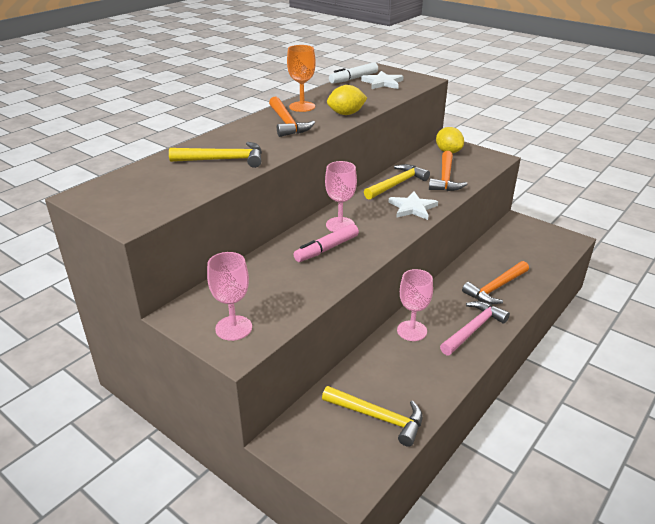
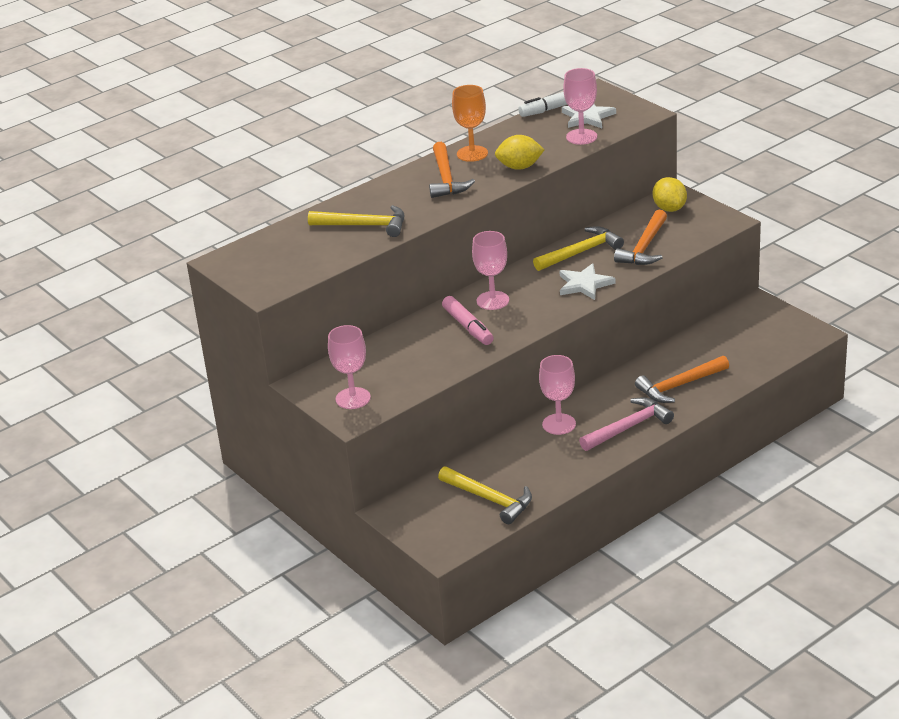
camera: 15 degrees right, 0 degrees up
(326, 249) = (468, 327): pink marker -> pink marker turned 90 degrees counterclockwise
(385, 94) = (581, 137): none -> pink goblet

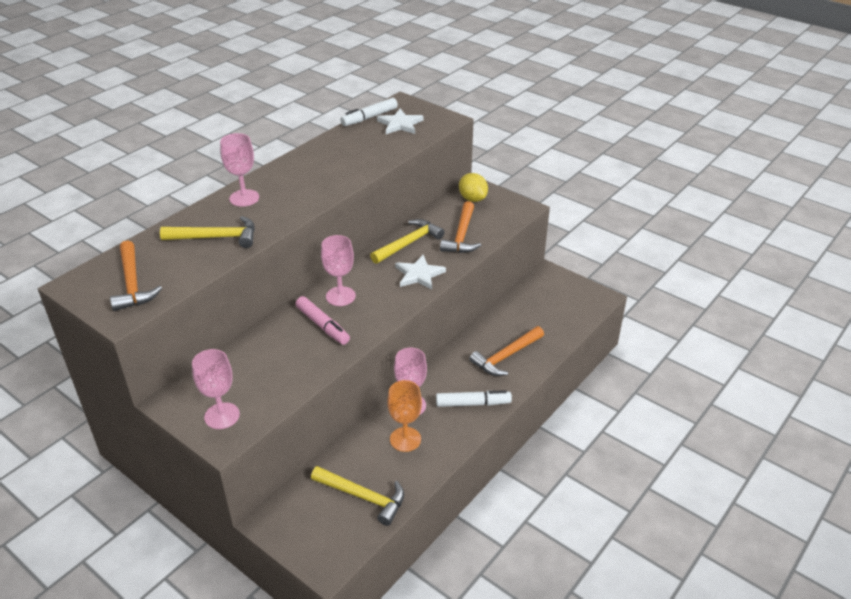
camera: 15 degrees left, 5 degrees up
(446, 178) = (287, 186): orange hammer -> orange hammer (132, 284)
(472, 154) = (306, 161): orange goblet -> orange goblet (405, 439)
(519, 167) = (352, 172): yellow lemon -> none
(581, 137) = (399, 142): pink goblet -> pink goblet (244, 198)
(628, 427) = (473, 403): pink hammer -> white marker

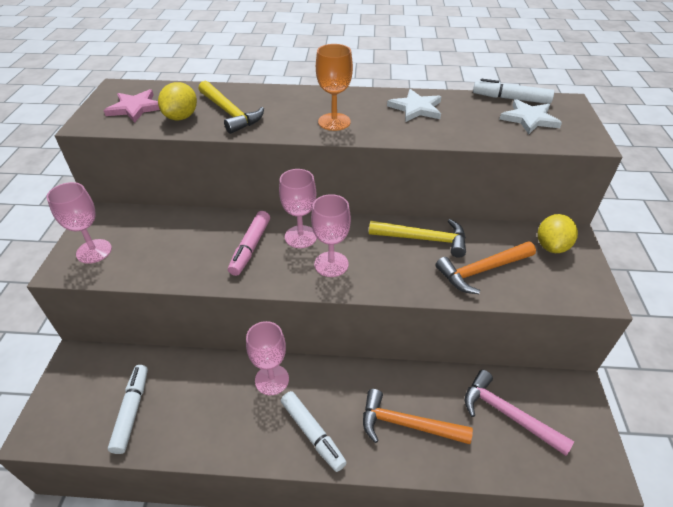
camera: 55 degrees right, 5 degrees up
(132, 284) = (135, 108): orange hammer -> pink star
(187, 263) = (181, 117): none -> yellow lemon
(244, 198) = (300, 99): pink goblet -> pink goblet (331, 264)
(363, 497) = (132, 411): yellow hammer -> white marker
(405, 439) = (224, 402): orange goblet -> orange goblet (334, 122)
(419, 274) = (384, 272): white star -> white star (416, 108)
(538, 310) = (507, 414): none -> pink hammer

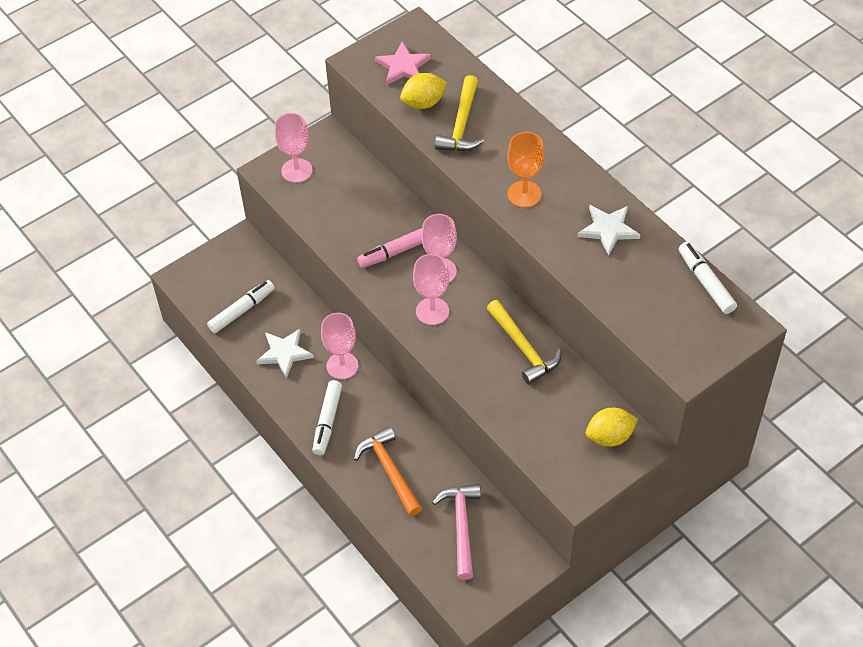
camera: 50 degrees right, 10 degrees up
(482, 270) = (527, 406): orange hammer -> none
(529, 119) = (681, 313): white star -> white star (284, 353)

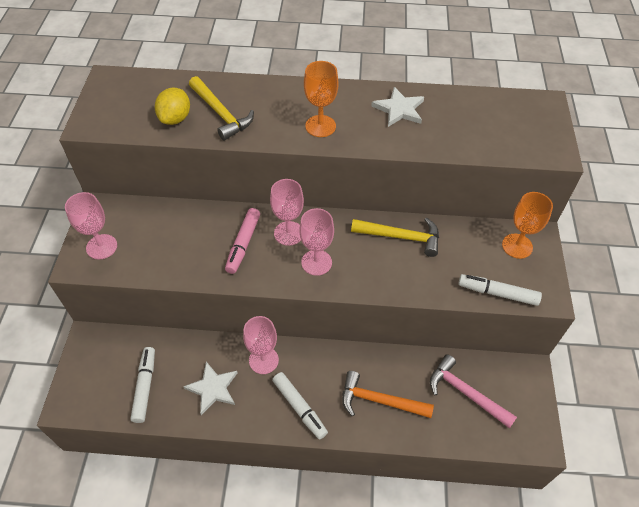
camera: 50 degrees left, 0 degrees up
(403, 66) = (130, 106): pink star -> none
(610, 437) = (517, 246): yellow lemon -> orange goblet
(706, 282) = (492, 97): white marker -> white marker (497, 293)

